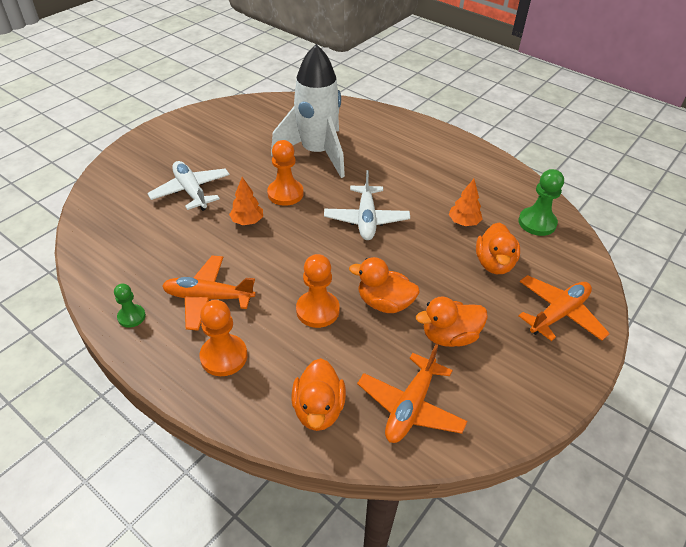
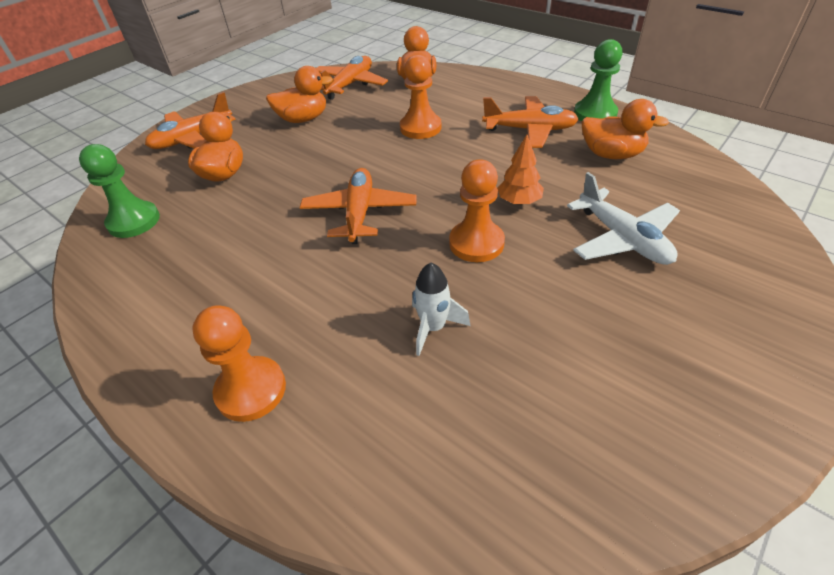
camera: 175 degrees left, 0 degrees up
(131, 317) = (595, 114): green pawn -> green pawn, size x1.65
(224, 356) = (497, 98): orange pawn -> orange pawn (251, 390)
(316, 153) = (433, 328): white rocket -> white rocket, size x0.42
(366, 219) = (359, 213): white plane -> orange plane
(384, 303) = (355, 136): orange duck -> orange duck (611, 154)
(463, 222) = (231, 216): orange tree -> none

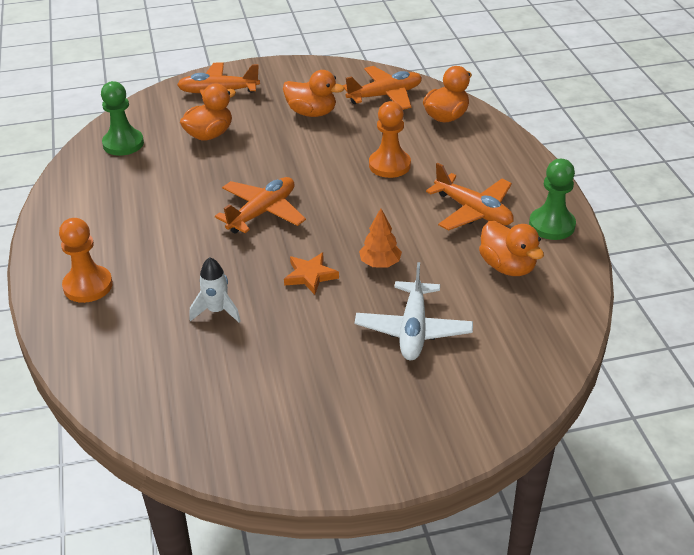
camera: 35 degrees right, 5 degrees down
(476, 243) = (310, 276): orange pawn -> orange star

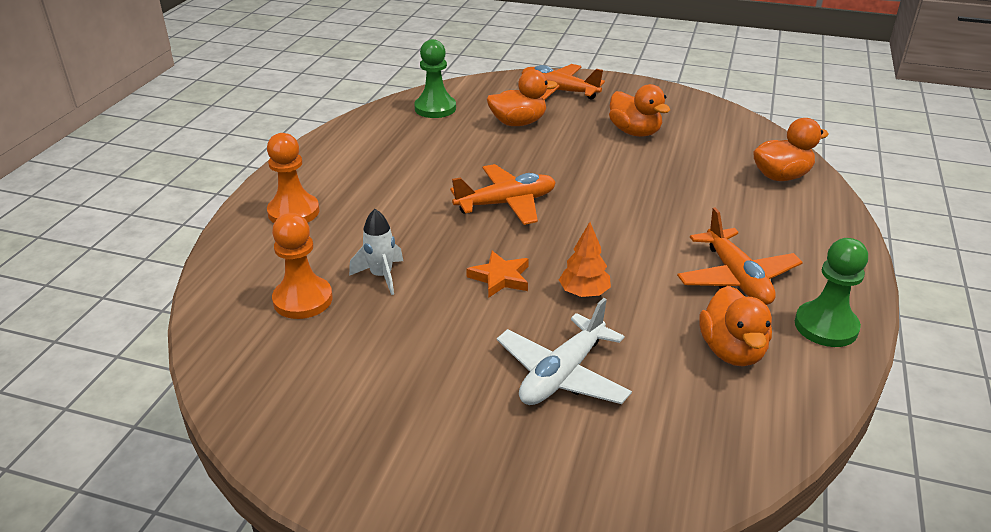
camera: 30 degrees right, 5 degrees down
(385, 95) = (727, 138): orange plane -> none
(389, 165) = (676, 202): orange pawn -> orange pawn (303, 300)

